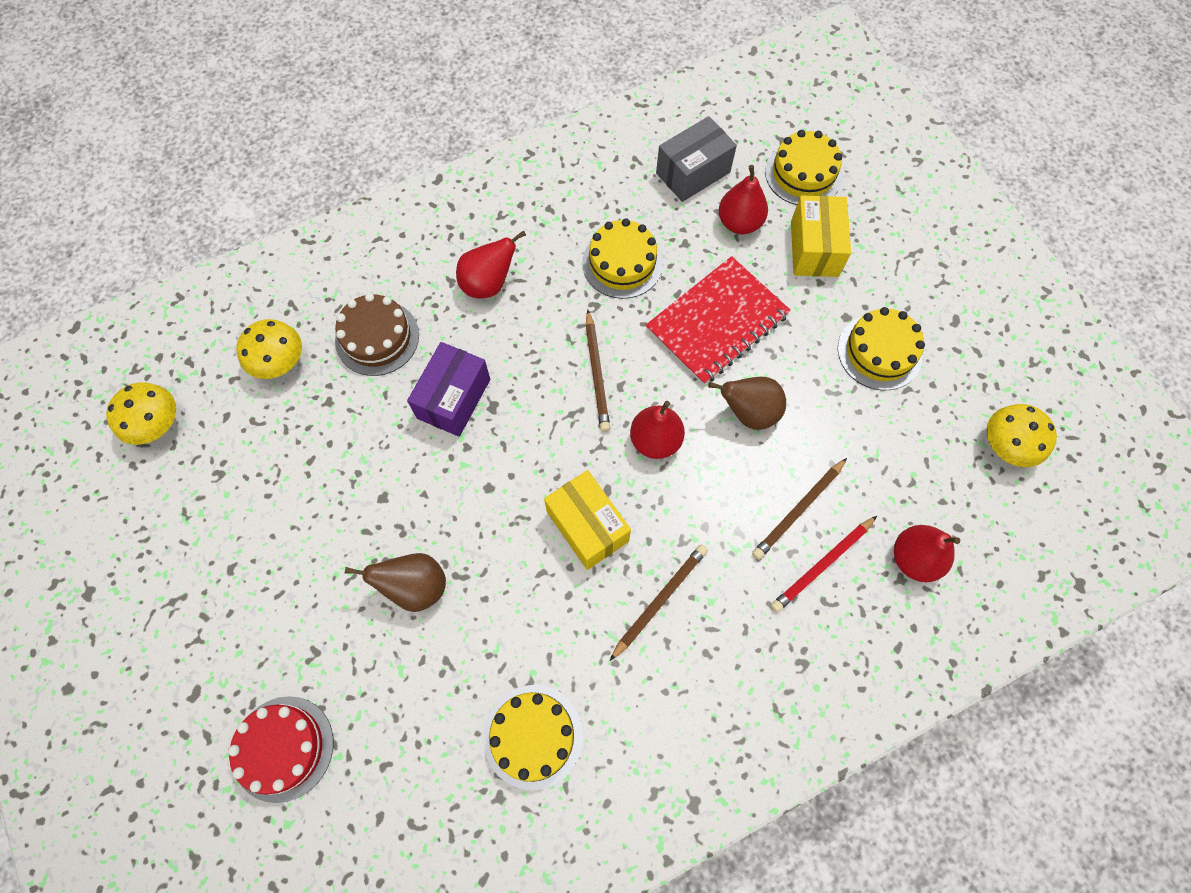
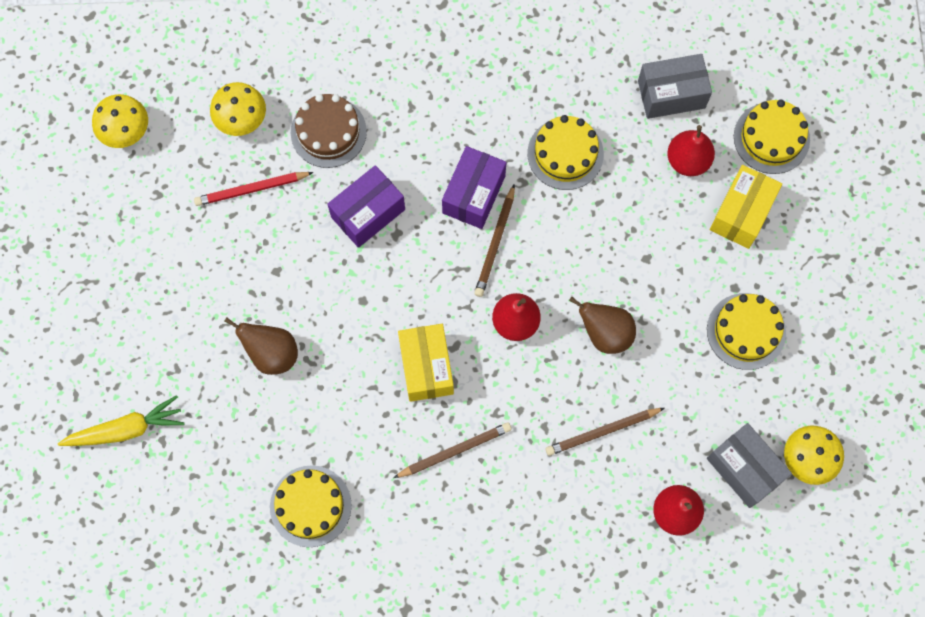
camera: 25 degrees right, 5 degrees up
(283, 748) = (126, 429): red cake -> yellow carrot
(489, 284) = (442, 123): red pear -> none
(552, 336) = (473, 194): none -> purple box
(717, 322) = (619, 243): red notebook -> none
(822, 565) = (597, 483): red pencil -> red pencil (251, 189)
(954, 483) = (744, 469): none -> grey box

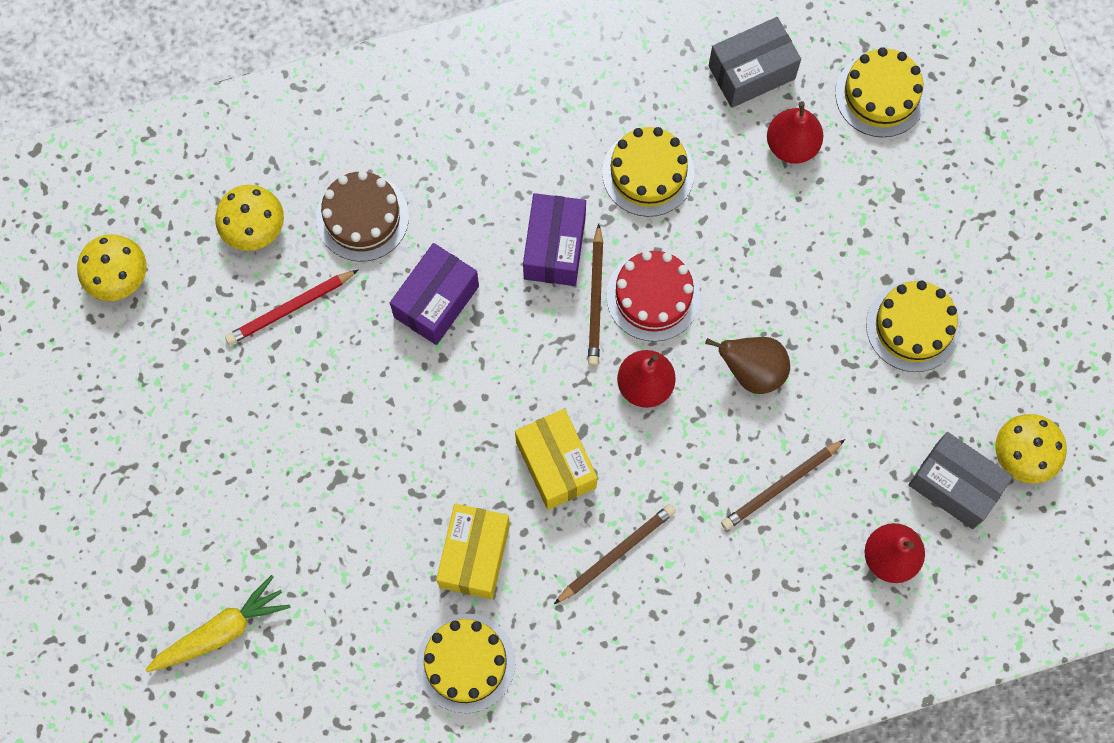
camera: 15 degrees left, 0 degrees up
(272, 353) = (369, 496): brown pear -> none
(542, 253) = (653, 296): none -> red cake
(741, 213) = (870, 191): yellow box -> yellow box (474, 556)

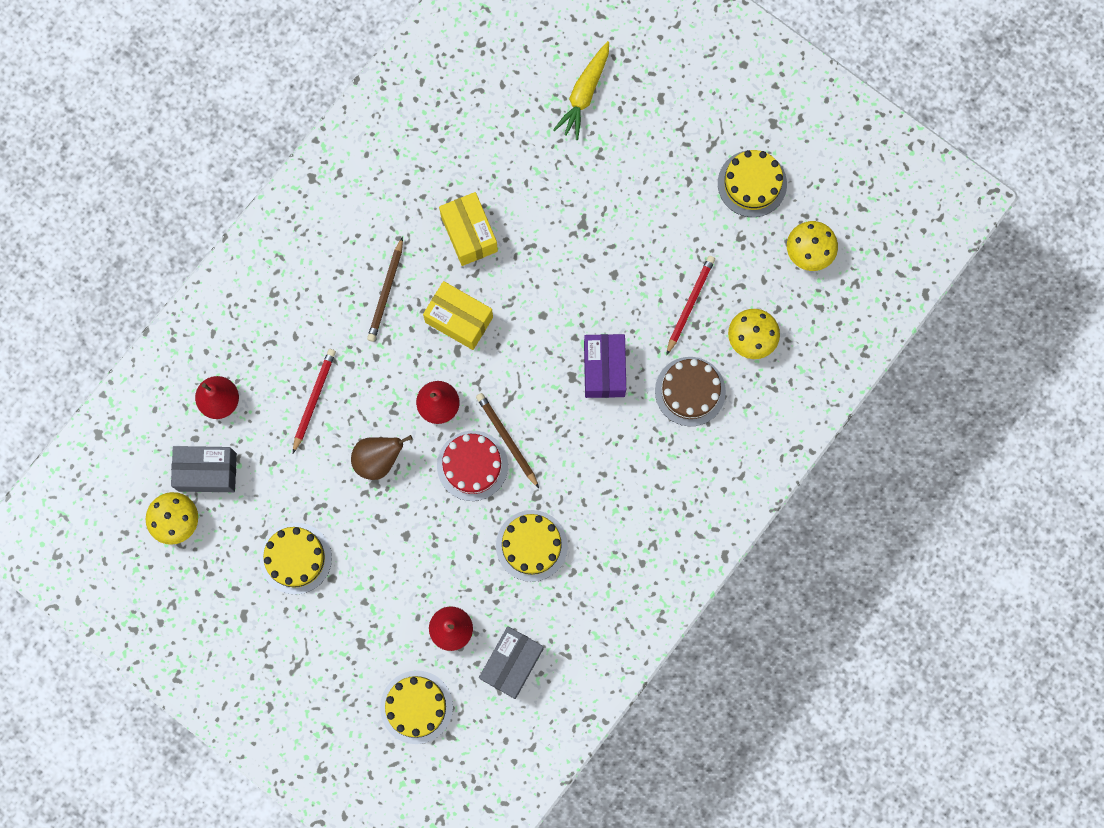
camera: 145 degrees right, 5 degrees up
(466, 663) = (430, 171): yellow cake -> yellow cake (752, 183)
(554, 248) = (556, 454): purple box -> none
(780, 486) = (314, 399): brown pencil -> red pencil

